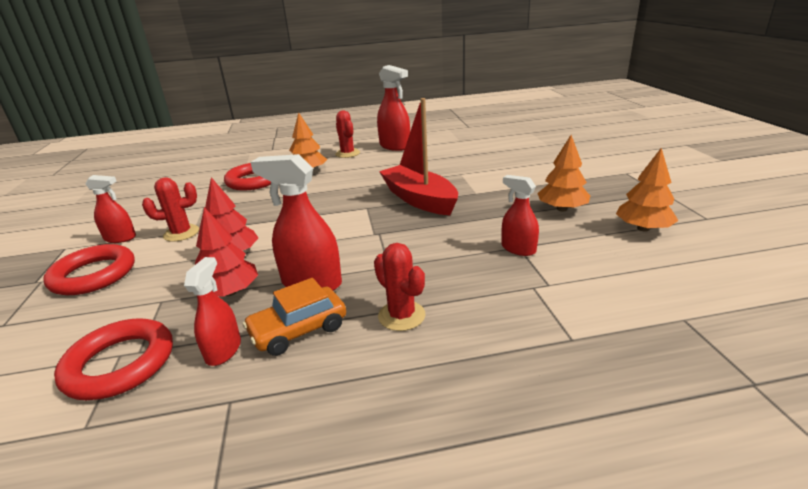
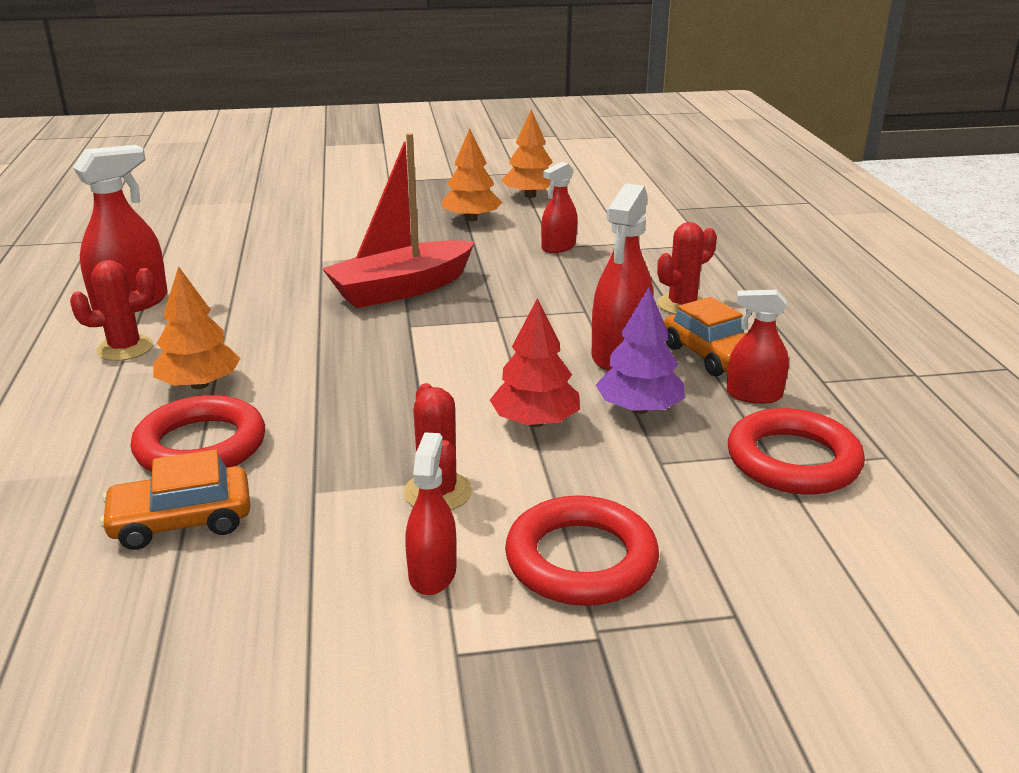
camera: 90 degrees left, 0 degrees up
(199, 187) = (181, 521): none -> orange car
(230, 292) = (639, 409): red tree -> purple tree

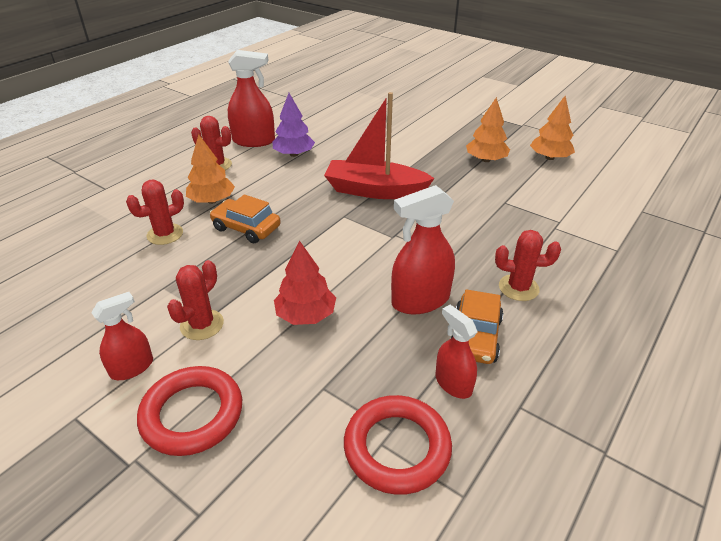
camera: 45 degrees right, 10 degrees up
(181, 521) = (104, 269): orange car -> orange car (246, 228)
(201, 446) = (165, 234): red ring -> red cactus
(558, 247) = (507, 204): red spray bottle -> none
(639, 409) = (370, 344): purple tree -> purple tree (294, 154)

